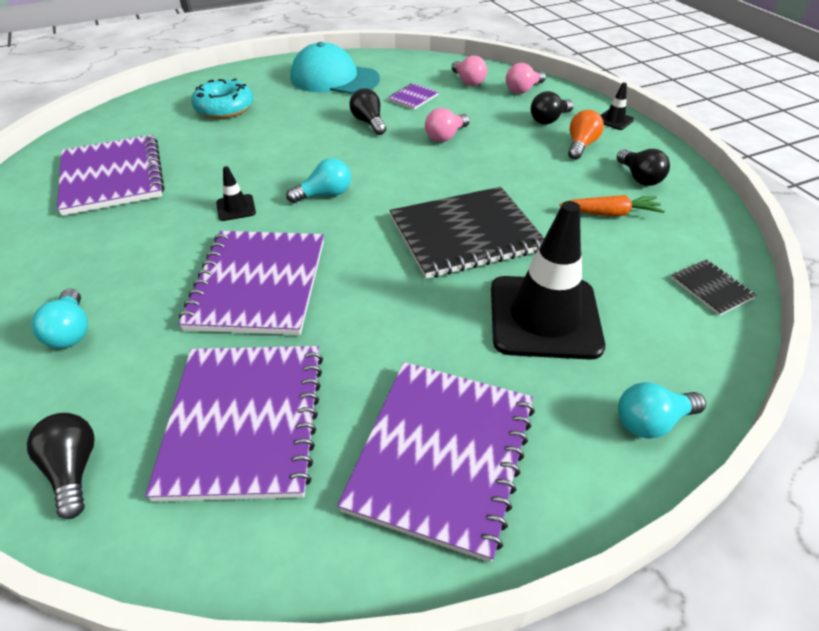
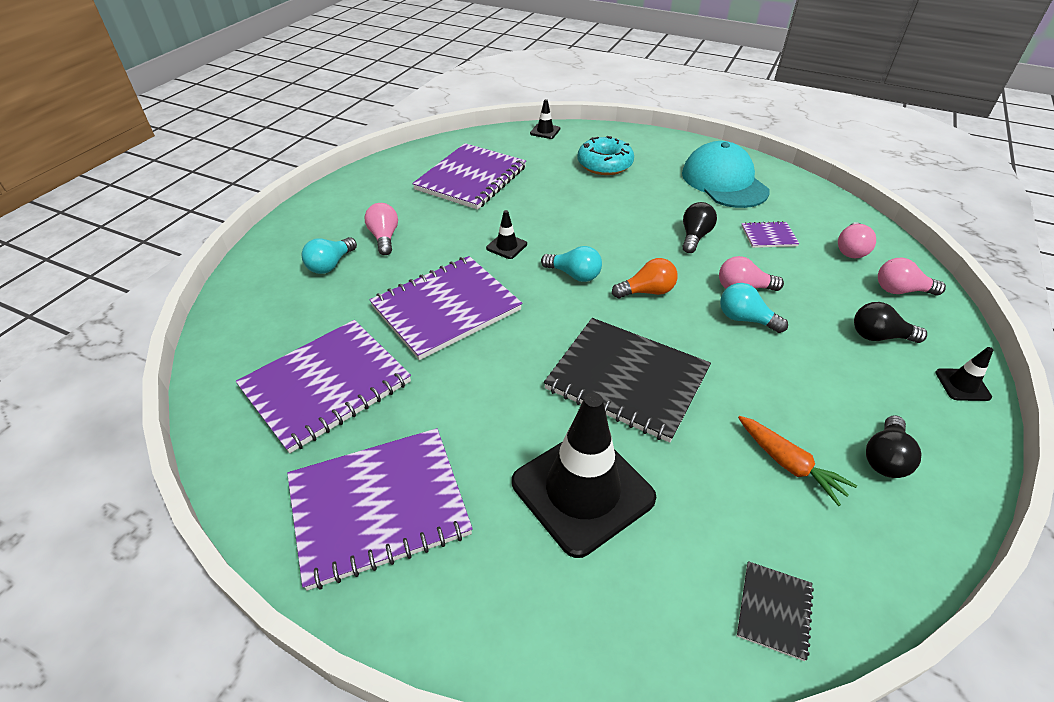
camera: 50 degrees right, 0 degrees up
(73, 469) = (239, 341): black light bulb -> none
(97, 272) = (384, 238): none -> pink light bulb
(128, 107) = (545, 131): none -> black traffic cone
(580, 145) = (871, 383): orange light bulb -> orange light bulb (647, 291)
(651, 421) = (531, 638): turquoise light bulb -> turquoise light bulb (745, 319)

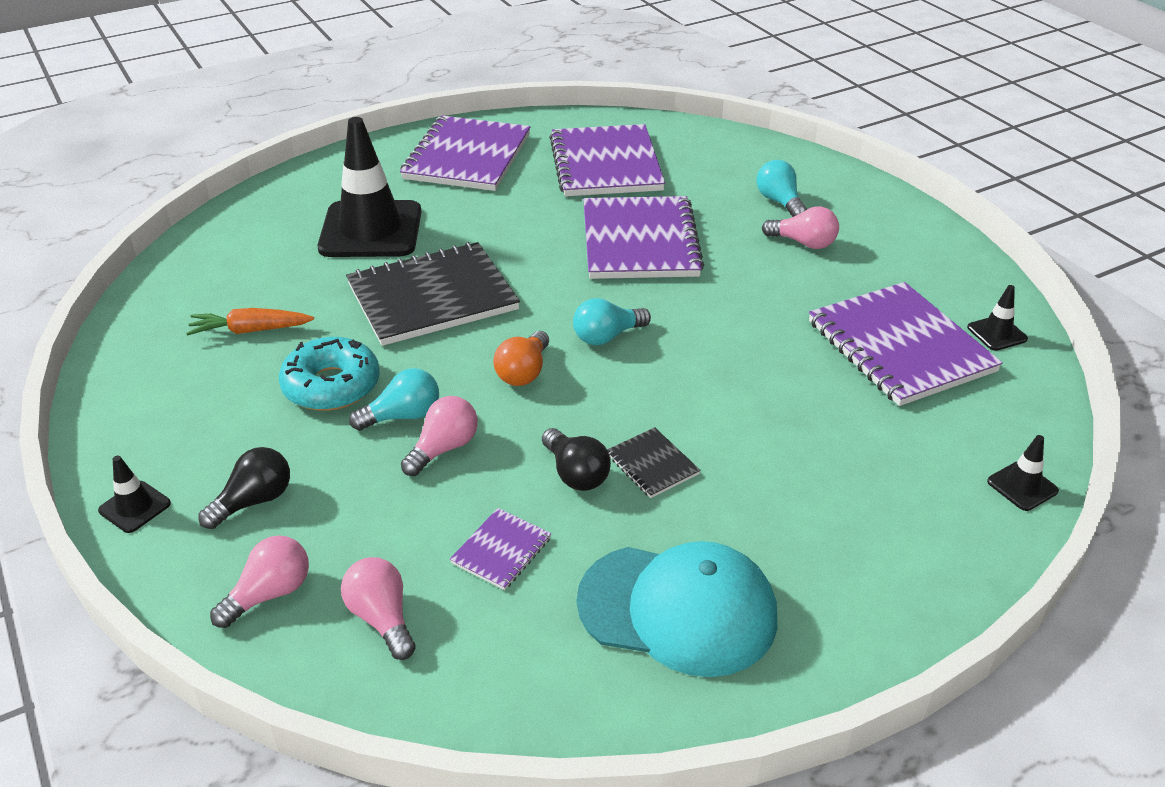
camera: 125 degrees right, 5 degrees down
(506, 246) = (708, 313): black traffic cone -> black traffic cone (997, 333)
(604, 164) = (848, 496): turquoise donut -> turquoise donut (331, 386)
(774, 610) = (197, 259): black notebook -> black notebook (652, 464)
(885, 458) = (177, 385): black light bulb -> none

